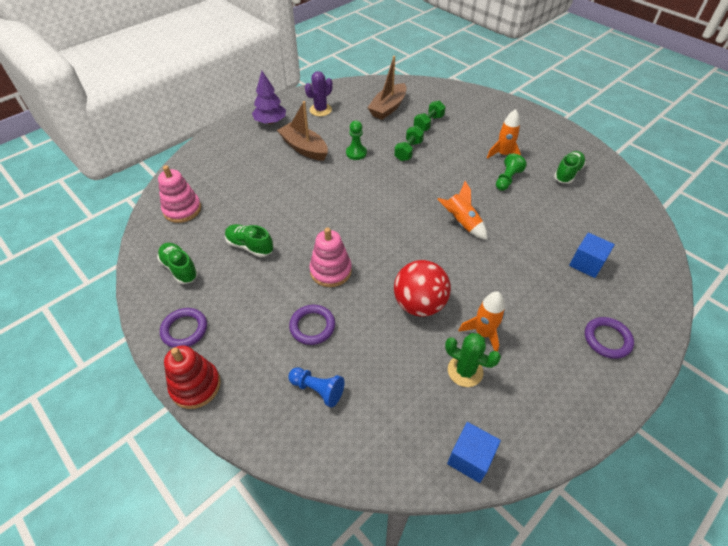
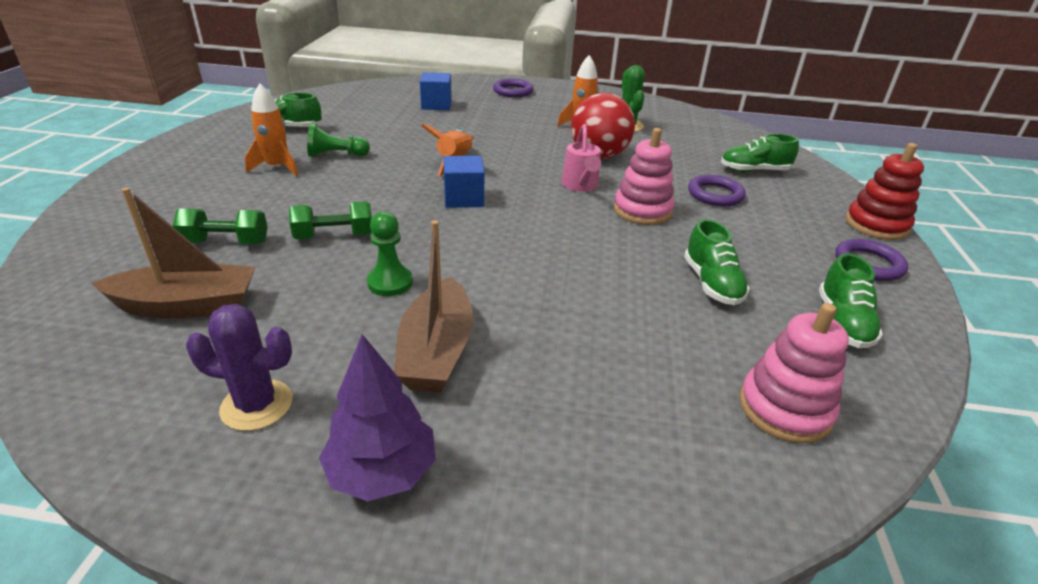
camera: 130 degrees left, 15 degrees down
(318, 389) = (754, 171): blue pawn -> green shoe
(384, 263) = (580, 186): none -> pink watering can
(470, 458) = (683, 113): blue cube -> blue cube (463, 198)

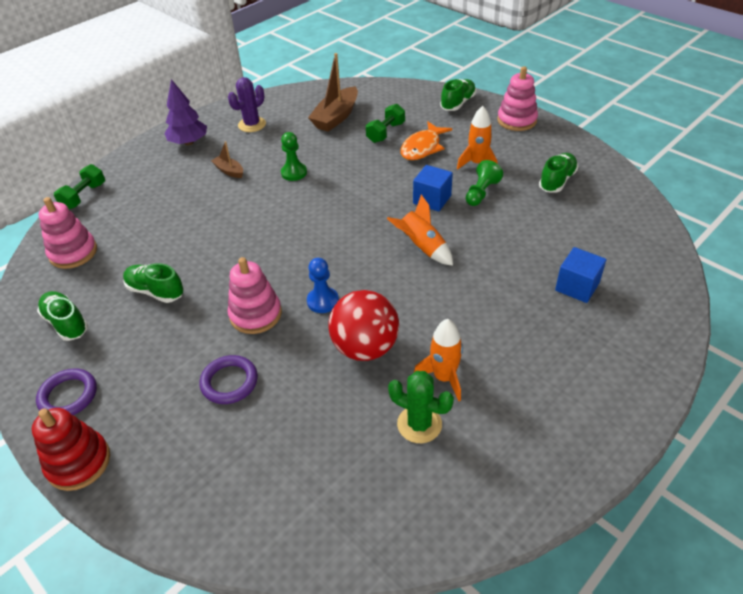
camera: 130 degrees right, 10 degrees up
(155, 165) = (516, 120): none -> pink stacking toy
(257, 206) = (422, 147): none -> orange fish
(334, 236) = (359, 166): green dumbbell -> green dumbbell (84, 196)
(436, 351) = (229, 171): brown boat -> brown boat, size x0.53
(463, 198) = (359, 230): blue cube -> blue cube (432, 199)
(513, 91) = (600, 375): purple ring -> none
(580, 186) = (323, 301): pink watering can -> blue pawn
(754, 171) = (232, 458): green shoe -> green shoe (458, 103)

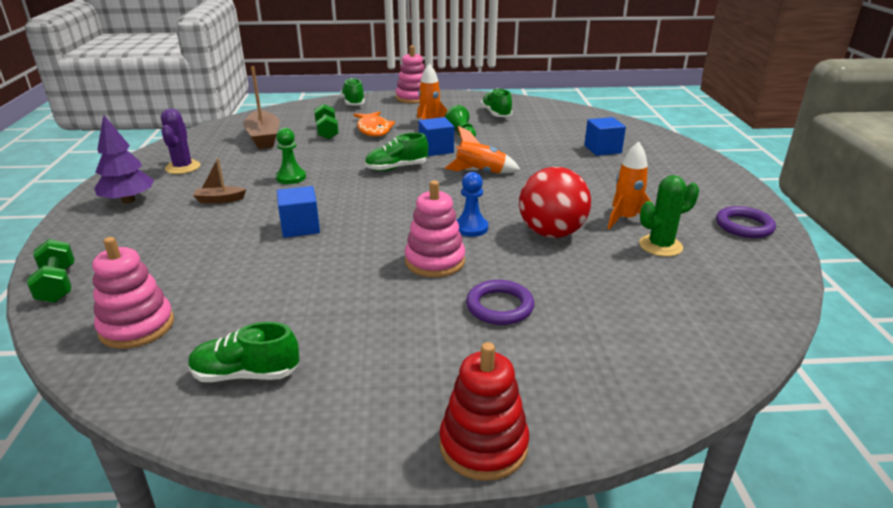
camera: 50 degrees left, 15 degrees down
(68, 396) = (367, 416): purple ring -> purple ring (744, 226)
(156, 291) = (307, 299): green shoe -> green shoe (396, 168)
(233, 227) = (300, 227): none -> blue cube

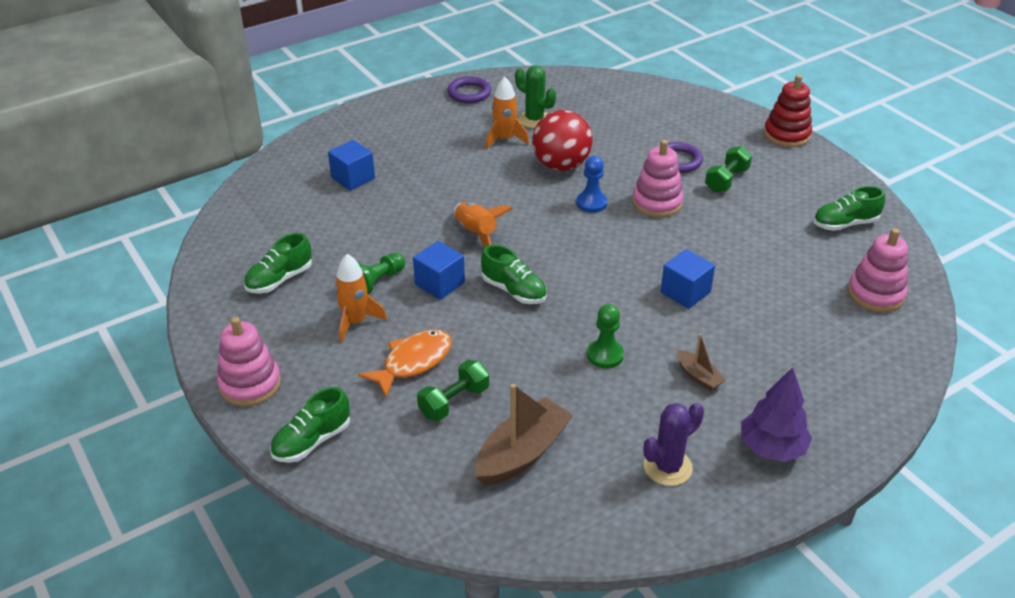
camera: 120 degrees left, 10 degrees up
(58, 285) = (903, 373): green dumbbell -> green dumbbell (726, 180)
(246, 374) = (845, 224): green shoe -> green shoe turned 105 degrees clockwise

